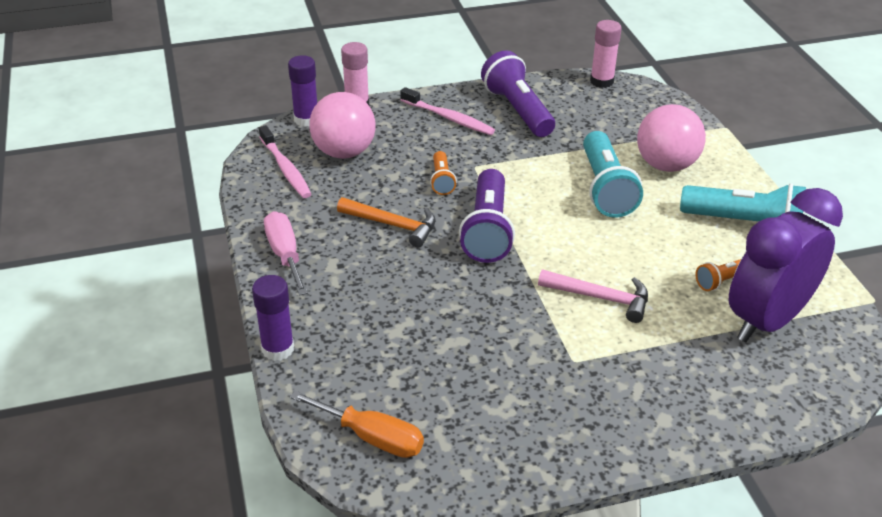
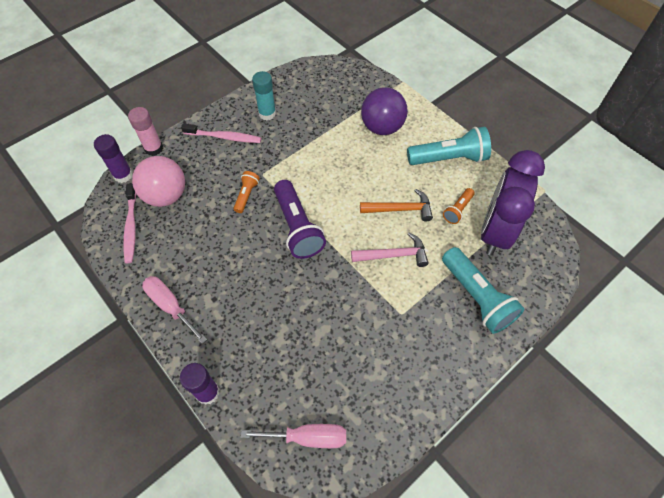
camera: 25 degrees left, 20 degrees up
(285, 169) = (131, 227): pink toothbrush -> pink toothbrush turned 45 degrees clockwise
(372, 437) = (308, 437): orange screwdriver -> pink screwdriver
(392, 225) = (232, 248): orange hammer -> orange hammer (400, 209)
(442, 180) = (246, 195): orange flashlight -> orange flashlight turned 135 degrees counterclockwise
(517, 110) = (267, 113): purple flashlight -> turquoise glue stick
(601, 81) = (309, 69): pink glue stick -> none
(605, 188) = (354, 161): turquoise flashlight -> turquoise flashlight (476, 297)
(666, 165) = (382, 127): pink ball -> purple ball

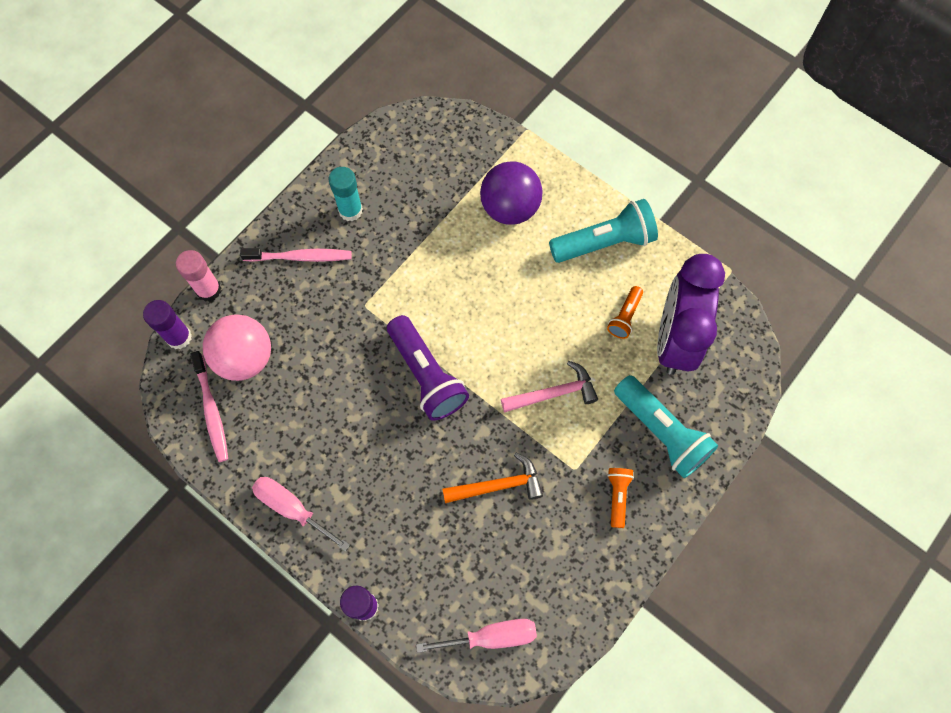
camera: 10 degrees left, 10 degrees up
(246, 195) = (351, 340): orange flashlight -> orange flashlight (617, 496)
(400, 209) = (552, 328): orange hammer -> orange hammer (498, 485)

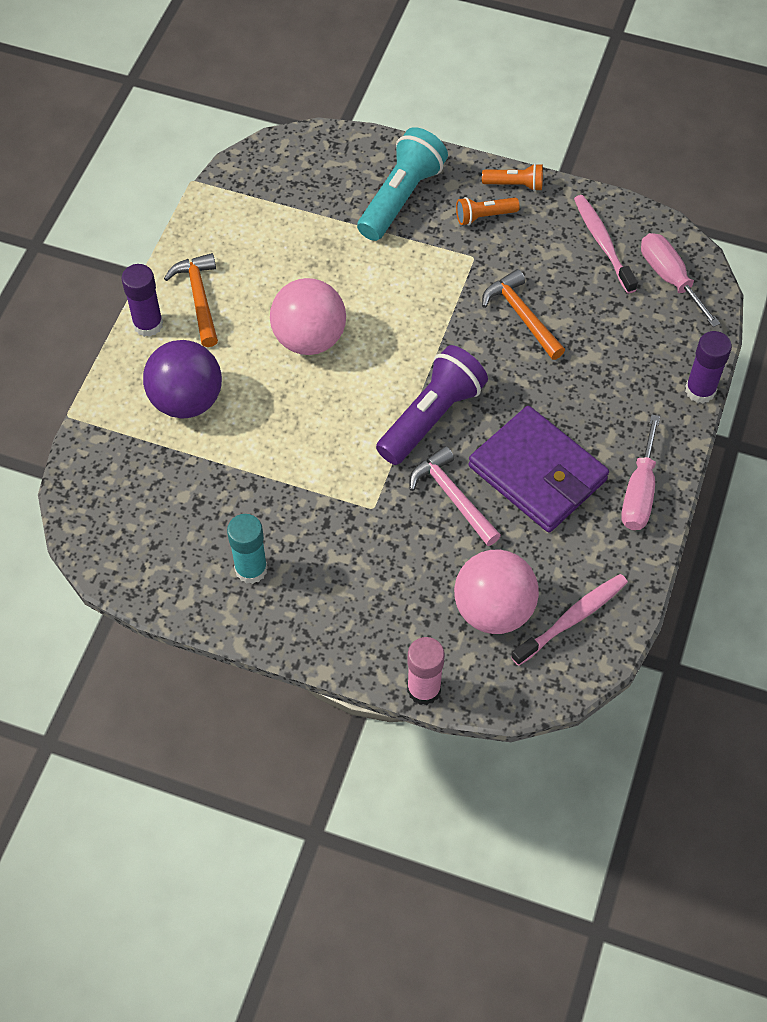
camera: 110 degrees left, 10 degrees down
(179, 337) = (500, 696): purple glue stick -> purple glue stick (148, 324)
(300, 257) = (337, 601): pink toothbrush -> pink toothbrush (602, 243)
(342, 436) = (537, 473): none -> purple wallet
(535, 310) = (309, 339): none -> pink ball
(553, 393) = (400, 296): pink hammer -> pink hammer (452, 497)
(604, 242) = (199, 298): turquoise flashlight -> orange hammer
(625, 317) = (284, 257): orange flashlight -> orange flashlight (515, 184)
(674, 339) = (293, 210): purple clock -> none

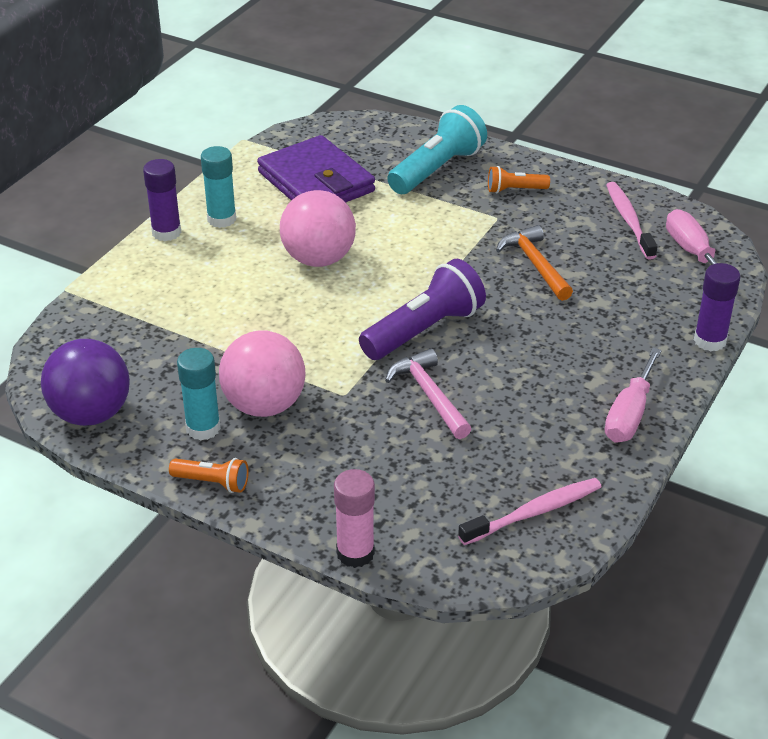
camera: 10 degrees right, 20 degrees down
(186, 400) = (183, 291): purple ball -> purple ball (91, 414)
(199, 298) = (221, 219): orange hammer -> turquoise glue stick
(493, 610) = (449, 494): pink ball -> pink ball (264, 405)
(515, 184) = (550, 171): orange flashlight -> orange flashlight (212, 482)
(537, 473) = (523, 387): purple wallet -> purple wallet (316, 182)

